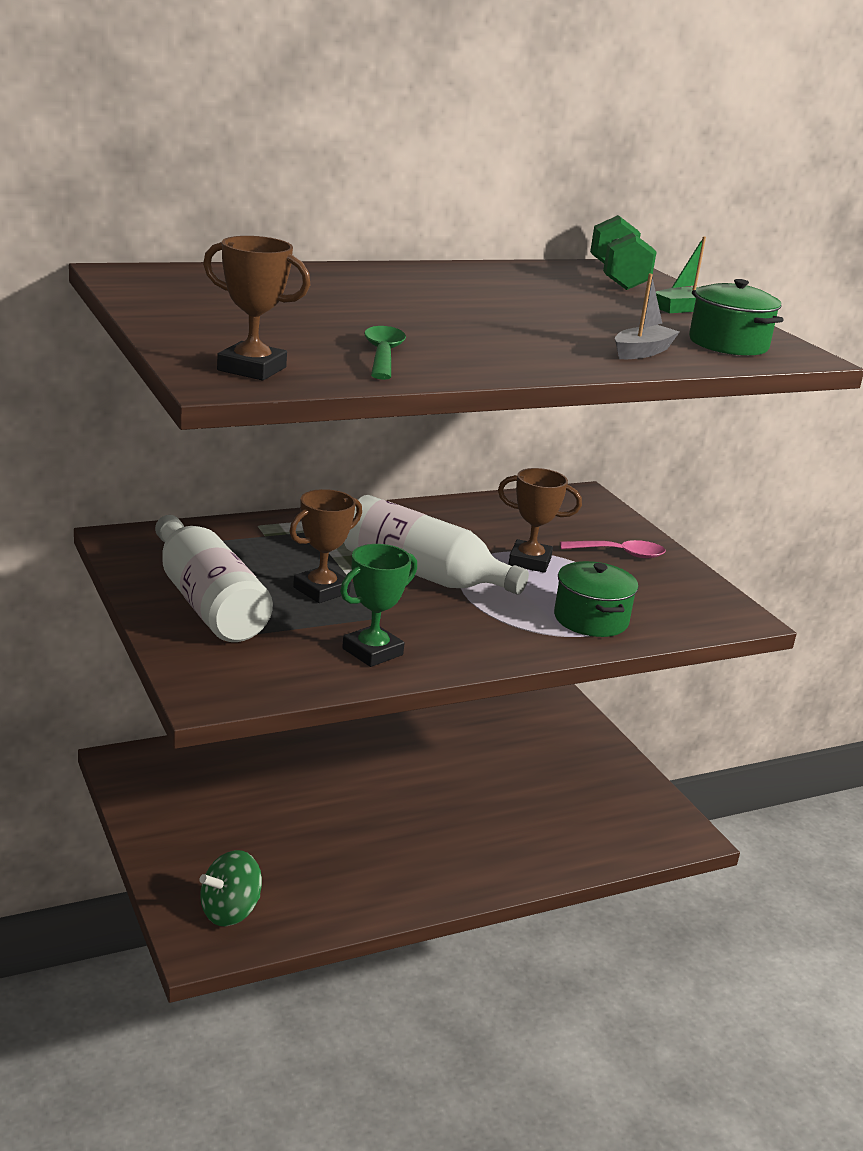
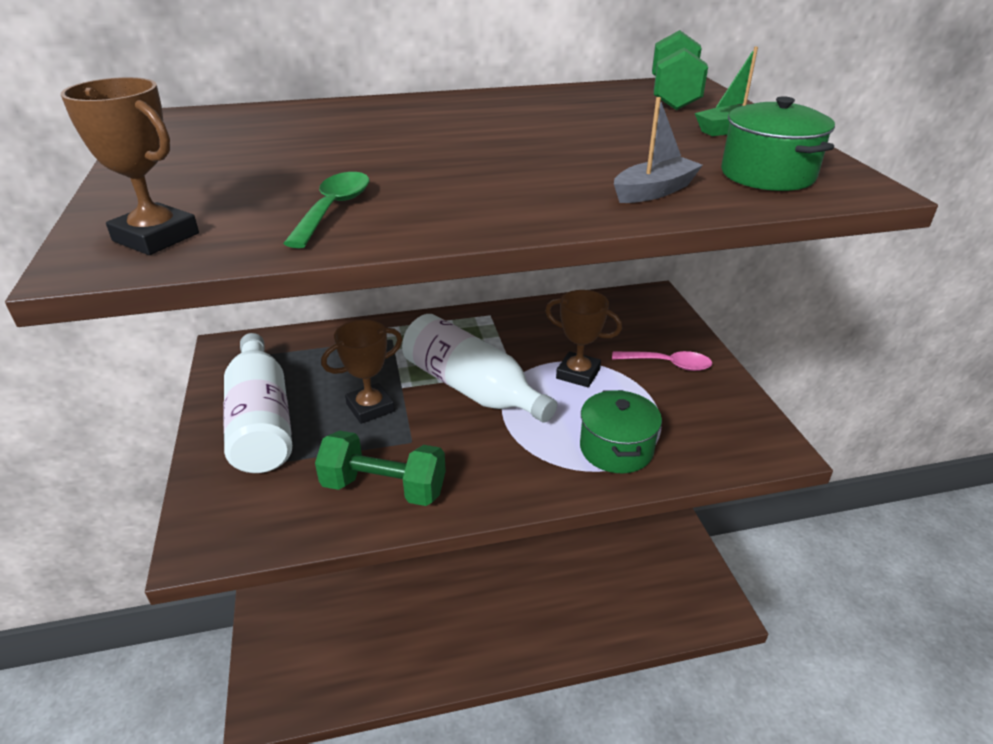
camera: 15 degrees right, 10 degrees up
(230, 911) = (300, 669): green spinning top -> none
(372, 652) = (384, 488): green trophy -> green dumbbell

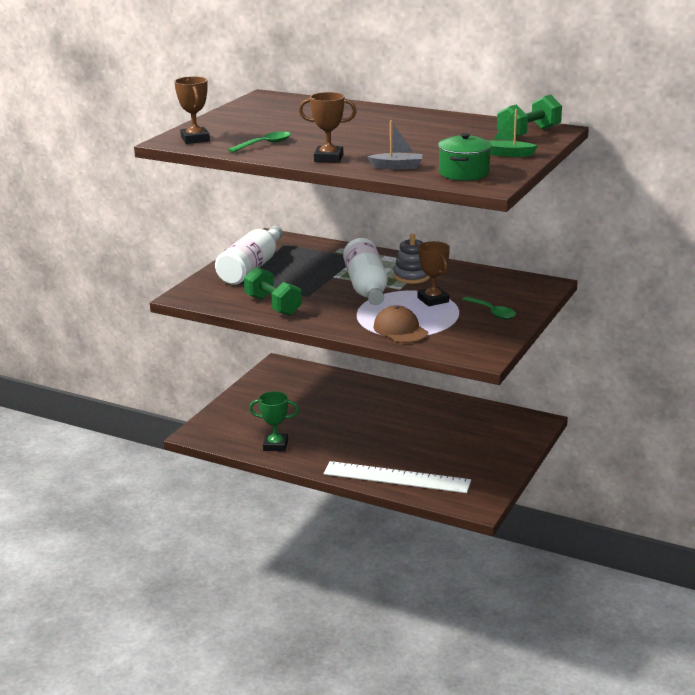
camera: 40 degrees right, 10 degrees down
(370, 408) = (306, 279): brown trophy -> brown trophy (328, 158)
(399, 656) = (275, 445): none -> green trophy
(501, 345) = (412, 276): none -> grey stacking toy
(595, 619) = (396, 477): none -> white ruler
(616, 449) = (400, 330): green pot -> brown cap
(668, 364) = (492, 312): pink spoon -> green spoon

